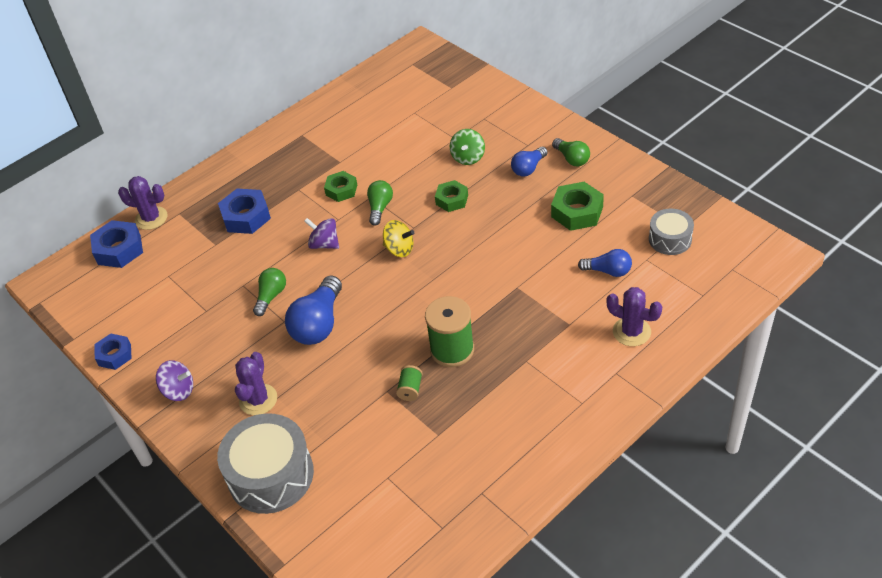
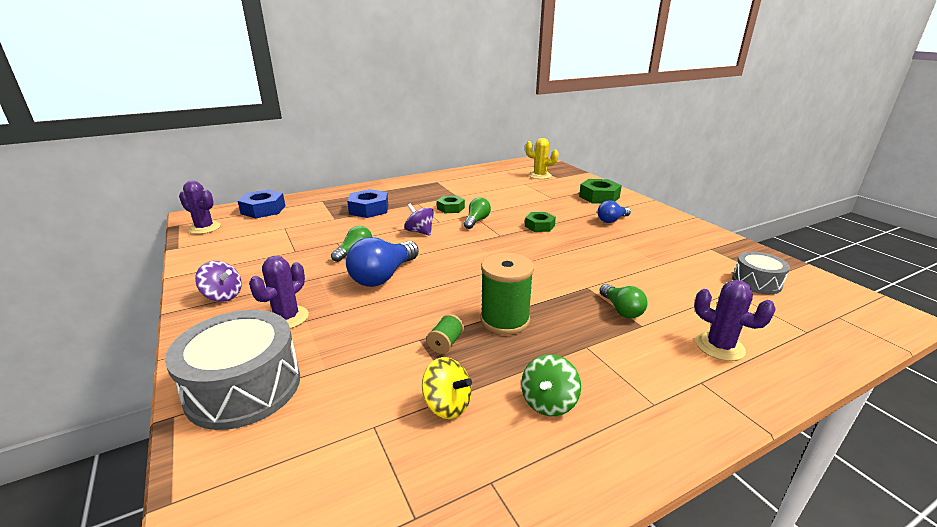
camera: 10 degrees right, 20 degrees down
(115, 355) = (197, 262): blue nut -> none
(151, 218) = (300, 200): purple cactus -> purple cactus (204, 228)
(399, 249) = (482, 245): yellow spinning top -> yellow spinning top (447, 405)
(428, 88) = (539, 175): none -> yellow cactus
(468, 157) = (560, 208): green spinning top -> green spinning top (548, 402)
(572, 159) = (652, 221): green light bulb -> green light bulb (621, 310)
(577, 212) = (655, 250): green nut -> green nut (599, 197)
(608, 271) = (688, 293): blue light bulb -> none

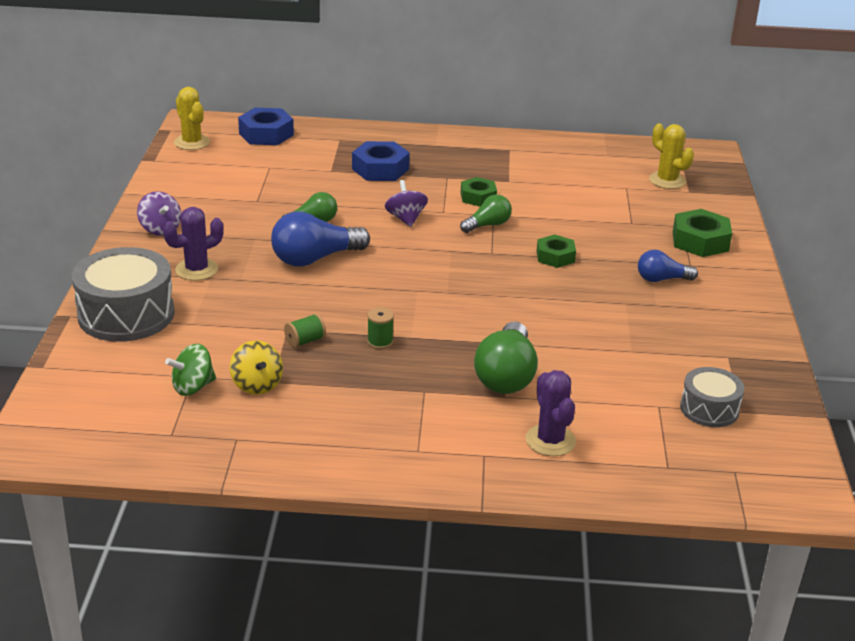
camera: 30 degrees right, 5 degrees up
(204, 228) = (192, 142): purple cactus -> yellow cactus
(505, 320) = (380, 342): green spool -> green spool, size x0.48
(548, 402) = (335, 414): green spinning top -> green spinning top (193, 387)
(621, 310) = (506, 376): green light bulb -> green light bulb, size x1.70

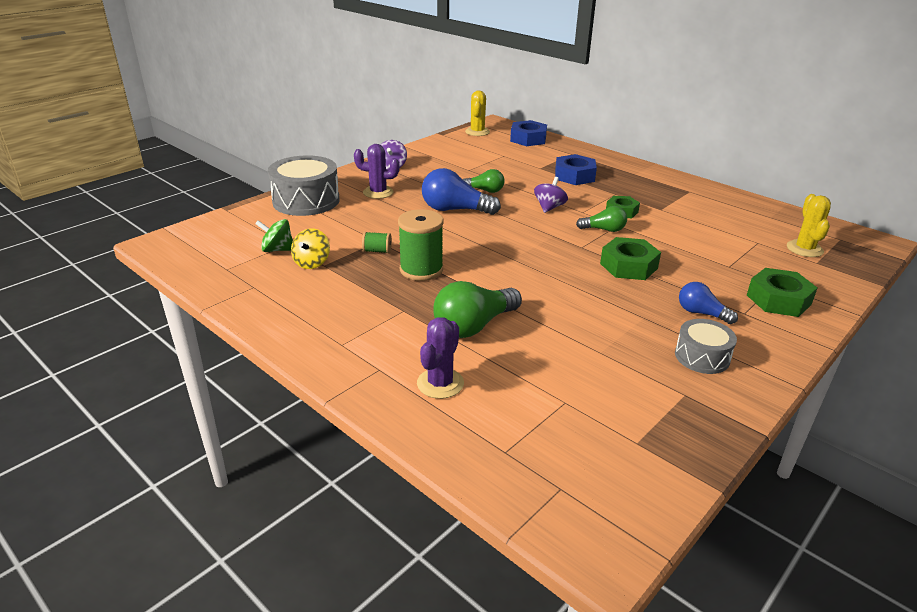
camera: 40 degrees right, 0 degrees up
(380, 342) = (421, 270): green spool -> green spool, size x2.08
(555, 256) = (628, 266): green nut -> green nut, size x1.52
(709, 409) = (608, 426): grey drum -> grey drum (702, 357)

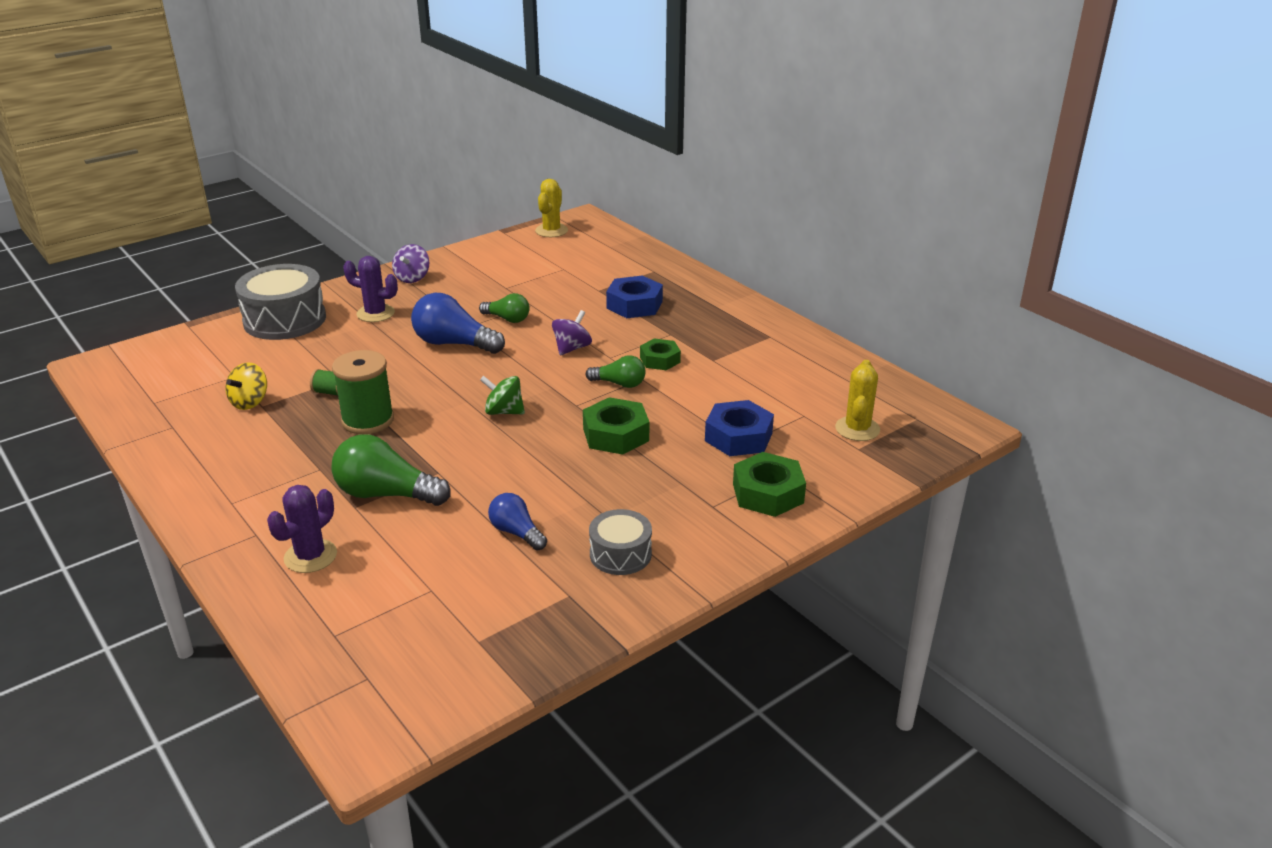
camera: 10 degrees right, 0 degrees up
(277, 250) = (220, 382): green spinning top -> green spinning top (504, 412)
(474, 326) = (386, 494): green light bulb -> green light bulb turned 45 degrees clockwise
(528, 139) = (611, 245): blue nut -> blue nut (738, 437)
(701, 313) = (659, 502): blue light bulb -> blue light bulb (516, 532)

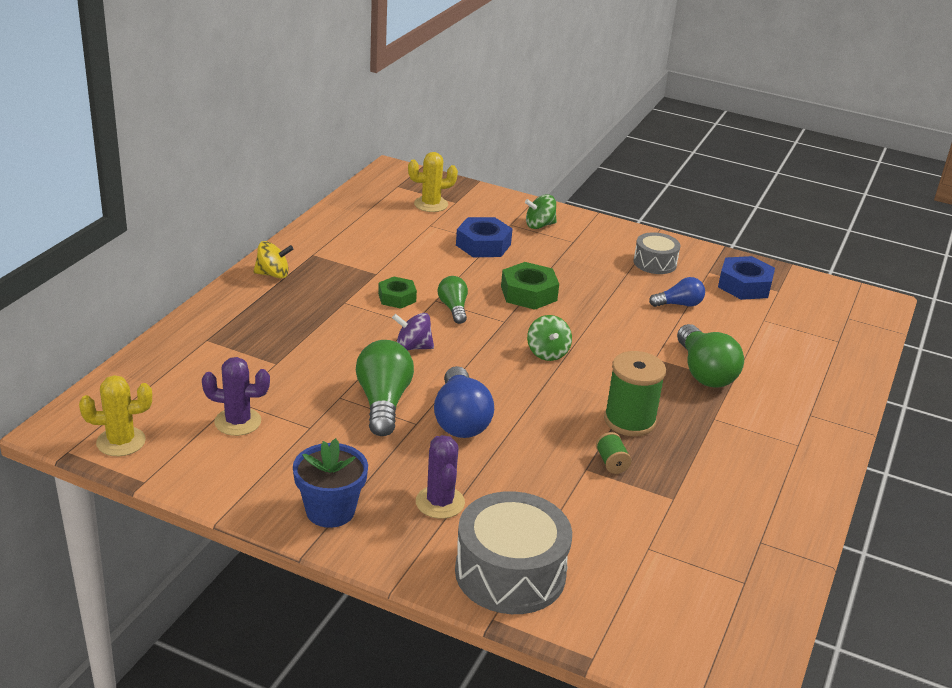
camera: 120 degrees left, 0 degrees up
(250, 402) = (676, 509): yellow spinning top -> yellow spinning top (273, 274)
(310, 556) = (797, 379): purple cactus -> purple cactus (238, 422)
(412, 278) = (330, 511): purple spinning top -> blue flower pot
(507, 319) = (383, 402): green light bulb -> green light bulb, size x1.70
(516, 532) = (679, 304): blue light bulb -> blue light bulb turned 120 degrees counterclockwise
(634, 305) = (297, 333): blue nut -> blue nut (744, 285)
(768, 493) = (539, 225): green nut -> green spinning top

